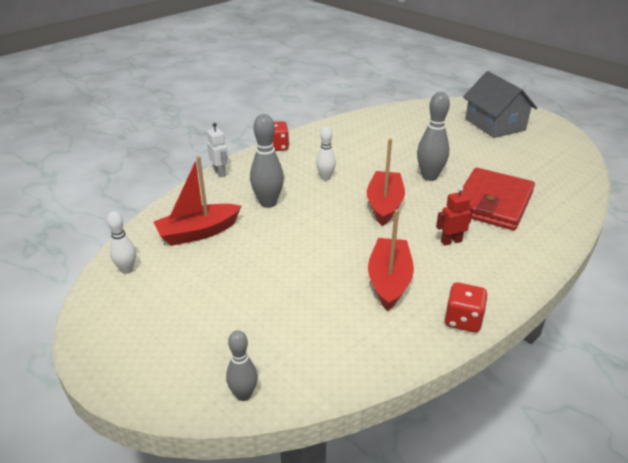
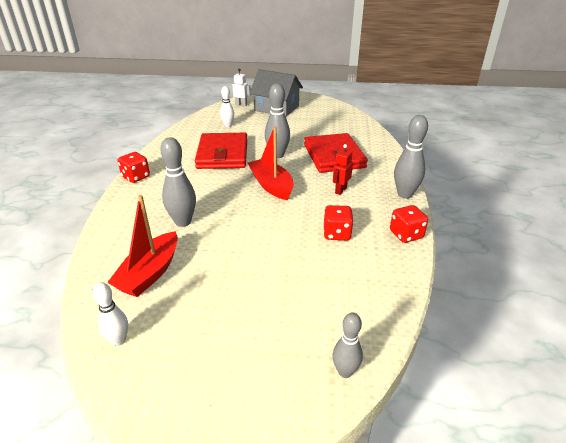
camera: 40 degrees left, 0 degrees up
(220, 172) = (108, 216): white robot -> white robot (241, 105)
(325, 178) = (206, 184): white bowling pin -> white bowling pin (228, 125)
(375, 154) = (222, 154): none -> red wallet
(389, 281) = (337, 234): red boat -> red dice
(522, 280) = (404, 194): none -> grey bowling pin

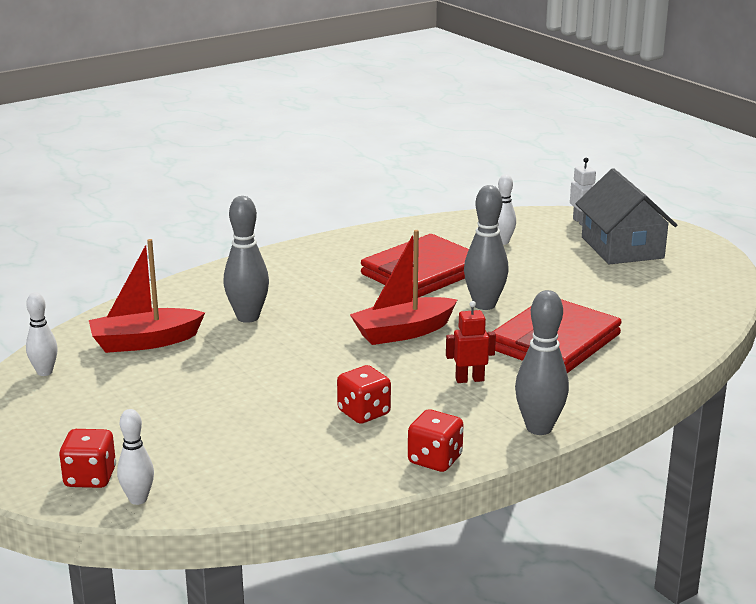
camera: 50 degrees right, 10 degrees down
(136, 177) = (288, 253): red dice -> red dice (90, 478)
(271, 185) = (403, 332): red boat -> red boat turned 135 degrees counterclockwise
(345, 372) = (138, 499): grey bowling pin -> white bowling pin

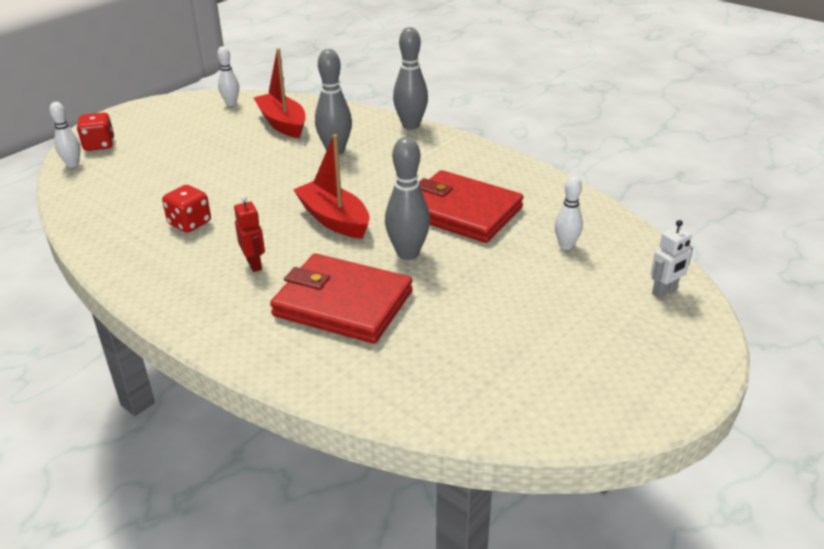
camera: 75 degrees right, 10 degrees up
(435, 460) = (118, 265): red dice -> none
(539, 428) = (171, 311): grey bowling pin -> grey bowling pin (410, 125)
(622, 247) = (610, 329): grey house -> none

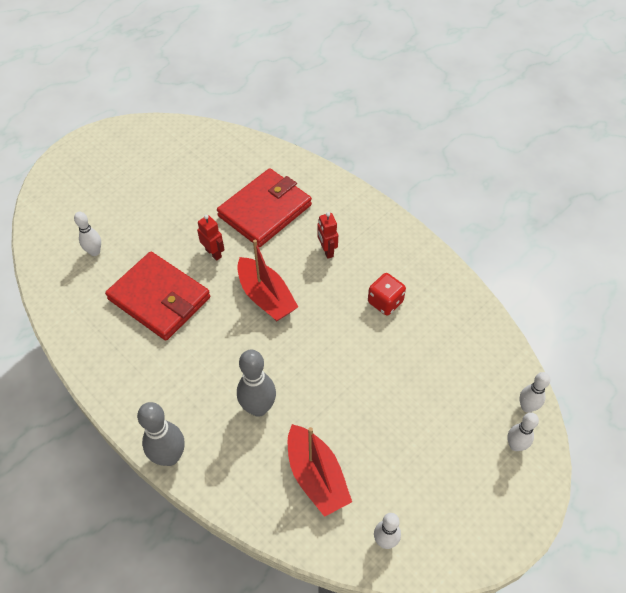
camera: 175 degrees left, 20 degrees up
(99, 145) = (515, 445): red dice -> white bowling pin
(343, 303) = (265, 210): red wallet -> red wallet turned 75 degrees counterclockwise
(408, 253) = (213, 253): grey bowling pin -> red robot
(664, 292) = (53, 204): white robot -> none

